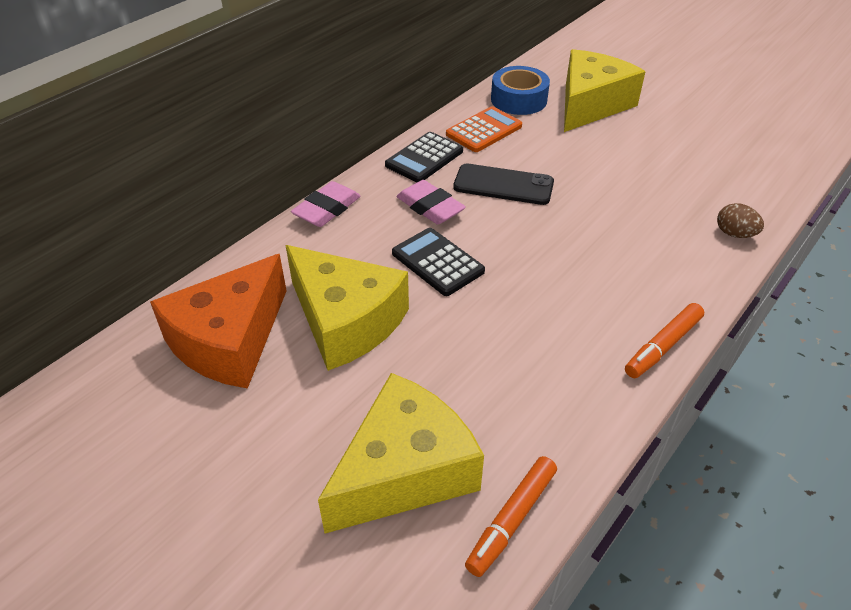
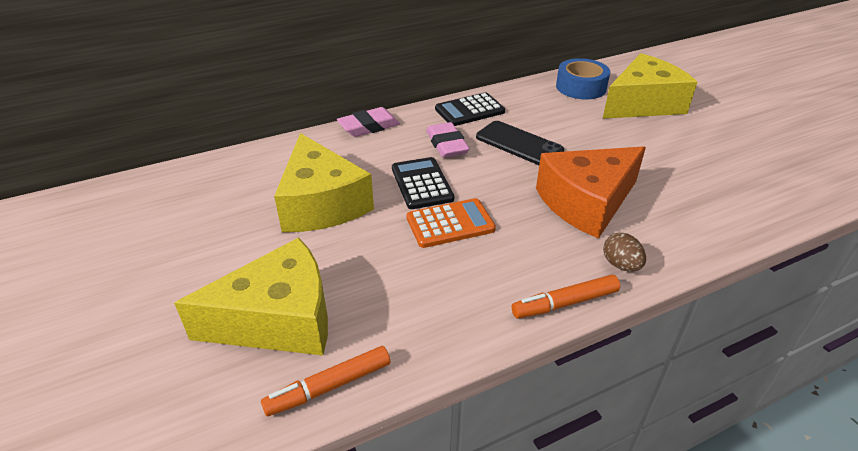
camera: 25 degrees right, 5 degrees down
(229, 340) = (234, 192): orange cheese -> orange cheese (587, 203)
(484, 130) = (533, 102): orange calculator -> orange calculator (450, 224)
(734, 234) = (707, 235): brown egg -> brown egg (621, 265)

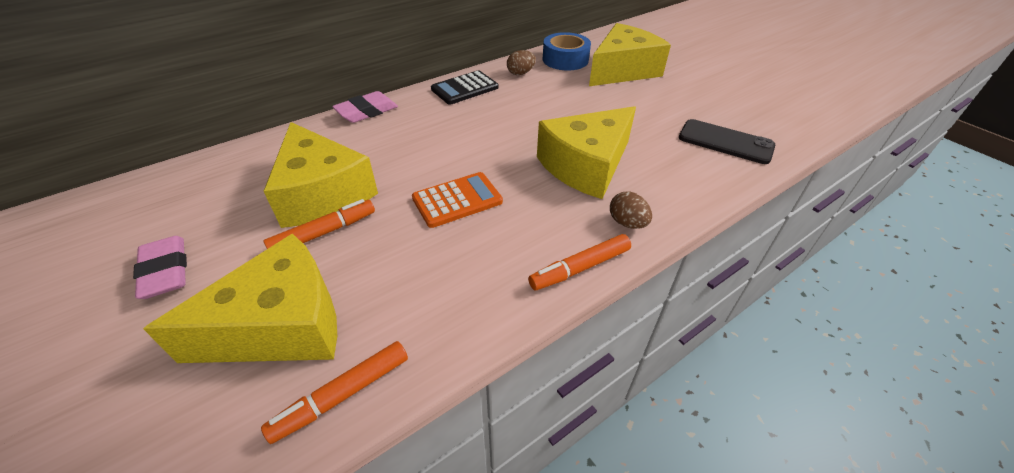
camera: 10 degrees left, 5 degrees up
(321, 241) = (324, 233): none -> orange marker
(422, 184) = (425, 163): black calculator -> none
(447, 145) = (446, 123): pink eraser -> pink eraser (166, 271)
(519, 144) = (515, 116): black phone -> black phone (725, 142)
(530, 98) = (520, 73): none -> brown egg
(587, 203) = (586, 166): orange cheese -> yellow cheese

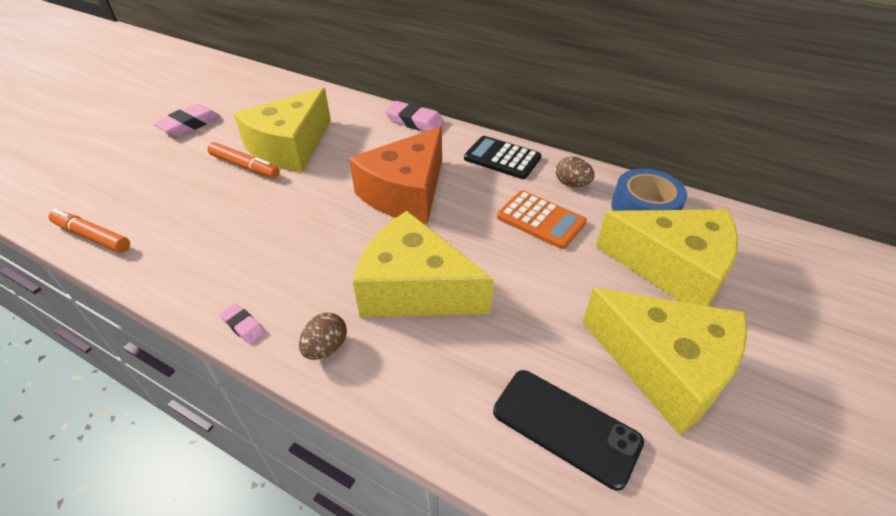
camera: 65 degrees right, 0 degrees up
(281, 325) = (150, 187): yellow cheese -> yellow cheese (665, 367)
(457, 200) = (312, 217): orange calculator -> orange calculator (540, 220)
(468, 142) = (406, 193): none -> orange cheese
(580, 268) = (243, 326): orange marker -> pink eraser
(725, 142) = (566, 426): black phone -> black phone turned 60 degrees counterclockwise

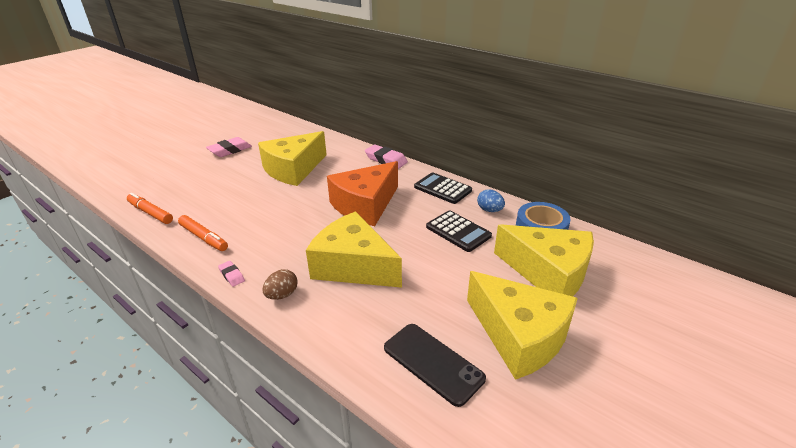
camera: 10 degrees right, 10 degrees down
(245, 166) = (259, 179): orange marker -> orange marker (204, 238)
(540, 220) = (458, 231): orange calculator -> black calculator
(572, 184) = (489, 210): brown egg -> blue egg

